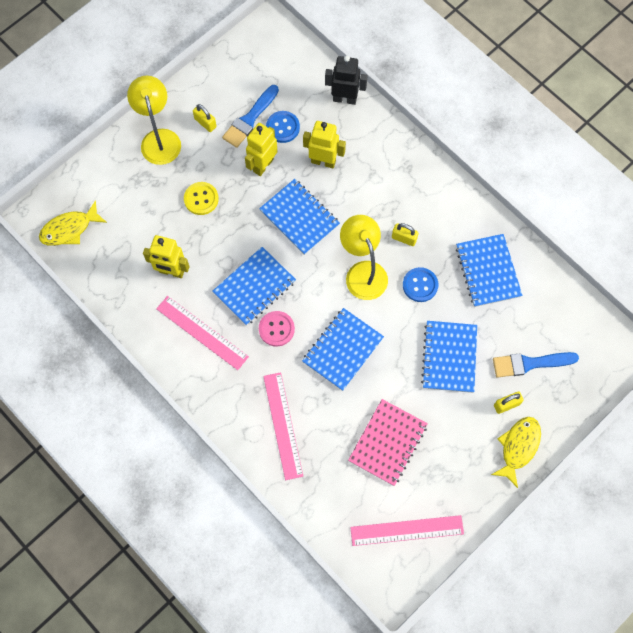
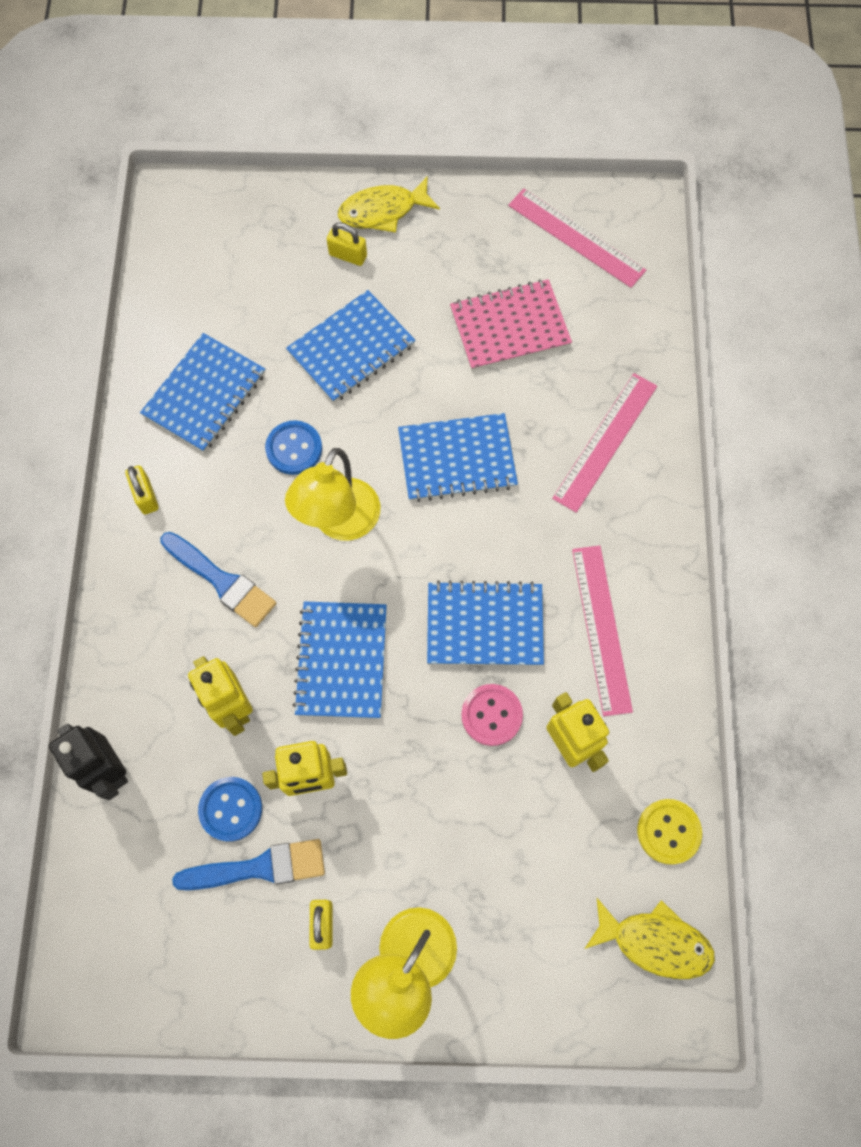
camera: 135 degrees left, 0 degrees up
(201, 199) = (438, 810): yellow button -> yellow button (668, 831)
(276, 329) = (508, 551): pink button -> pink button (491, 715)
(404, 238) = (250, 517): yellow padlock -> yellow padlock (146, 496)
(530, 363) = (277, 270): blue brush -> blue brush (221, 581)

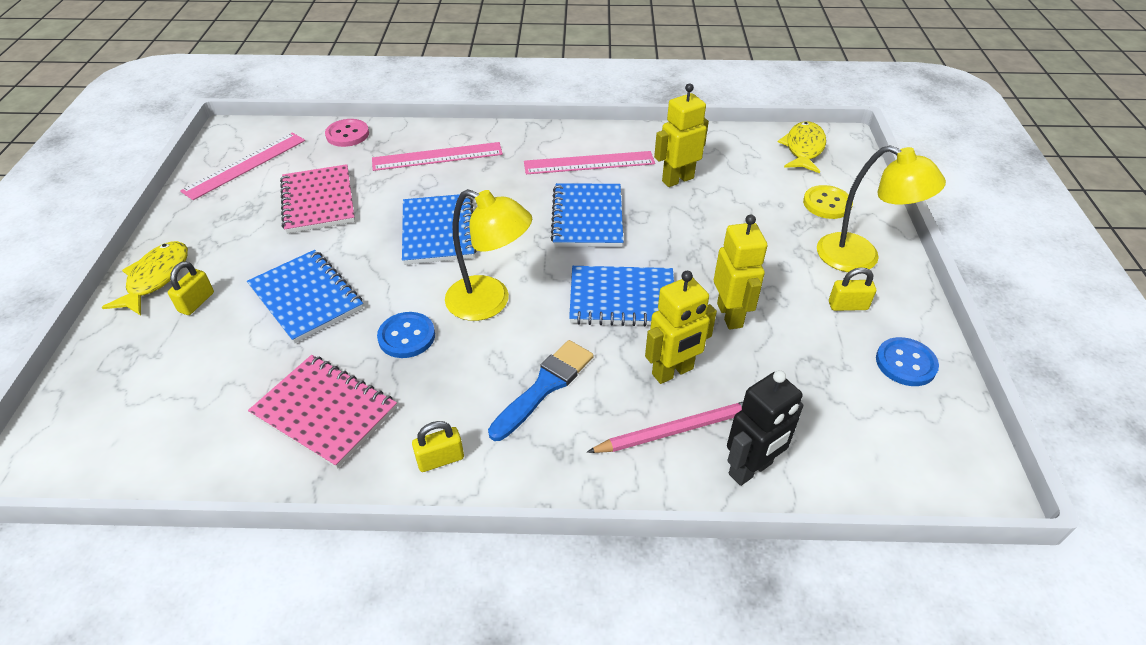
camera: 90 degrees left, 25 degrees down
(160, 705) = (677, 429): none -> pink pencil
(205, 395) = (325, 412): blue notebook -> pink notebook
(231, 809) = (768, 369): blue button -> blue button (905, 363)
(259, 867) = (814, 347): blue brush -> none
(383, 211) = (156, 278): yellow fish -> yellow fish turned 150 degrees counterclockwise
(491, 715) = (660, 215): pink button -> pink button (347, 134)
(605, 441) = (437, 156): pink ruler -> pink ruler turned 45 degrees counterclockwise
(668, 831) = (730, 141): yellow button -> yellow button (827, 204)

